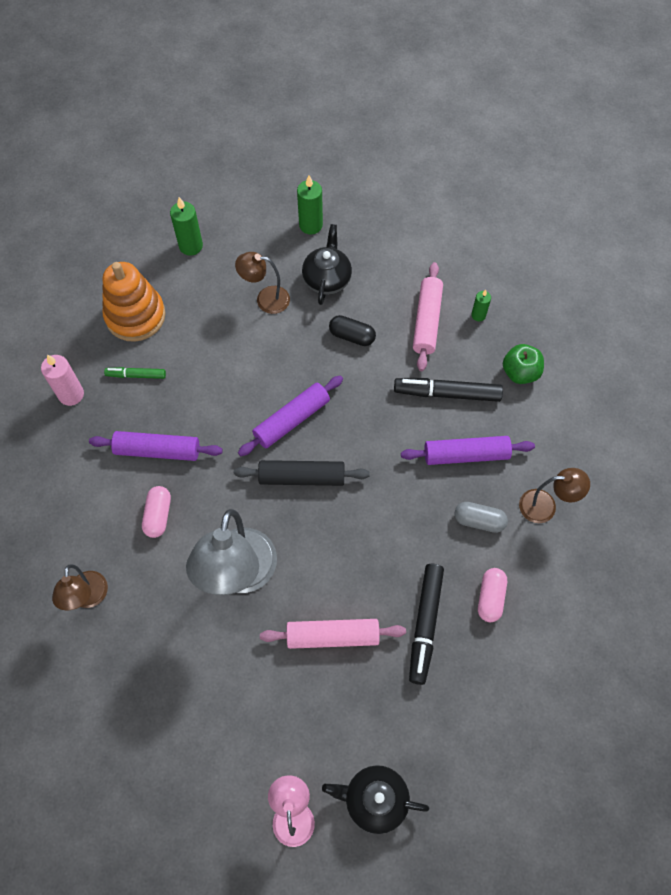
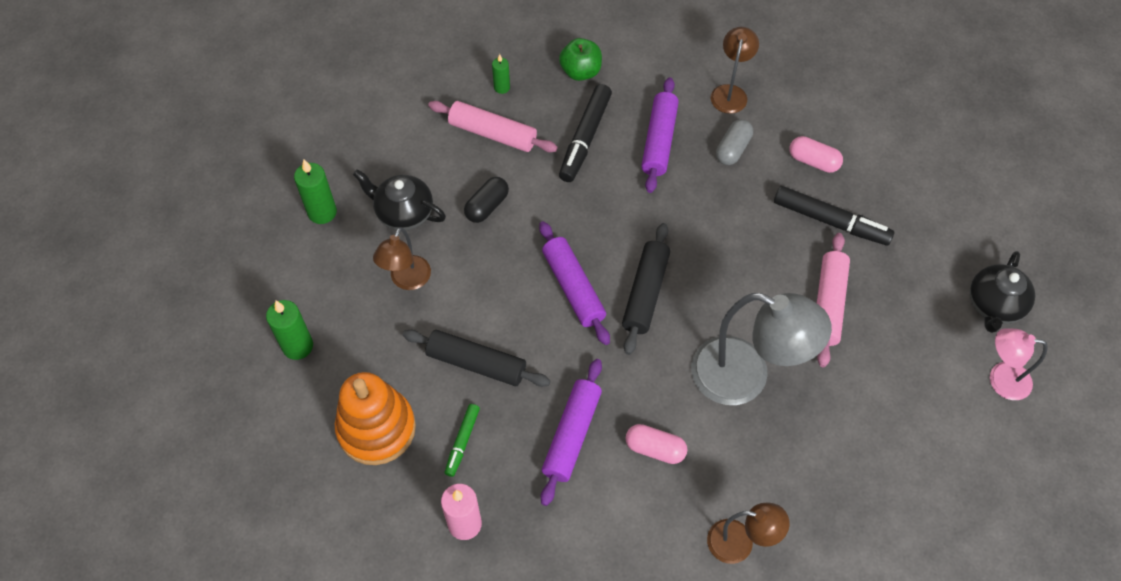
camera: 75 degrees left, 5 degrees down
(204, 367) = (476, 363): none -> black rolling pin

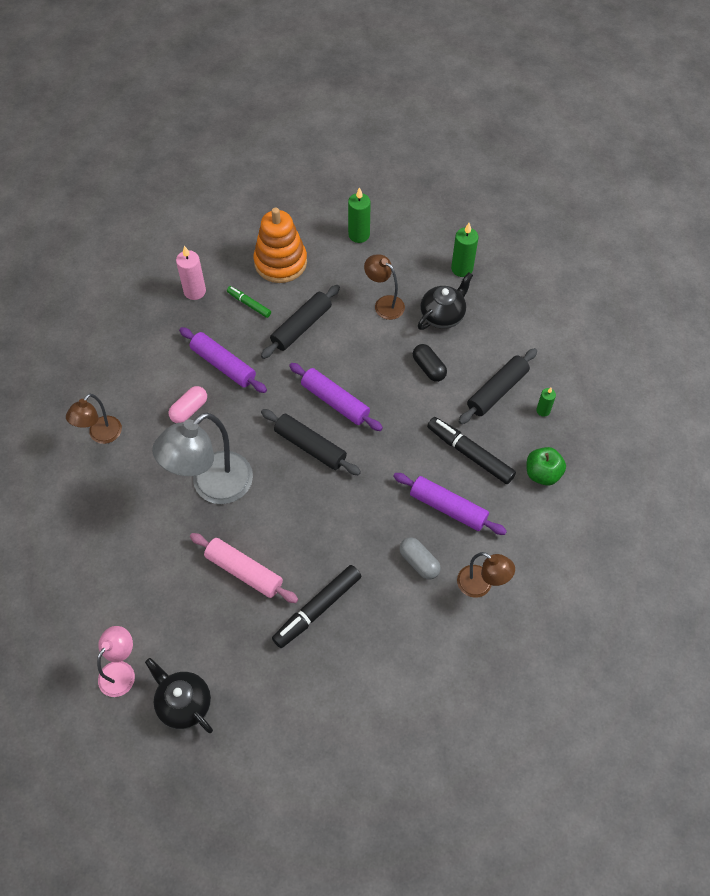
camera: 110 degrees right, 0 degrees up
(492, 133) = (497, 391): pink rolling pin -> black rolling pin
(573, 288) = (335, 401): purple rolling pin -> purple rolling pin turned 45 degrees clockwise
(813, 161) = (382, 623): pink capsule -> none

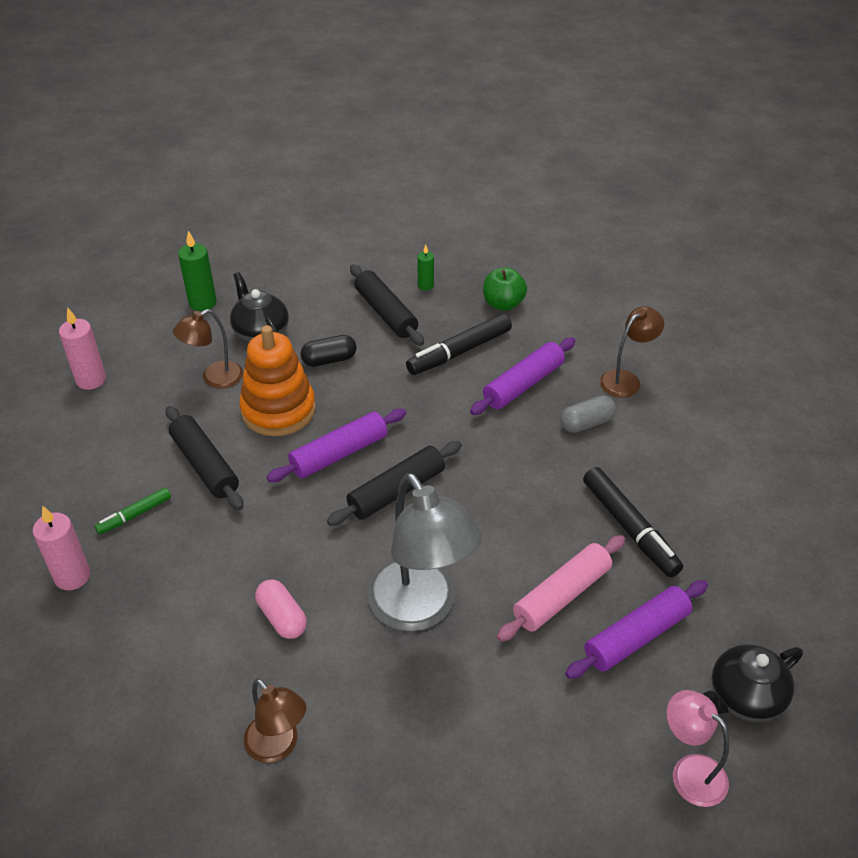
camera: 75 degrees left, 15 degrees down
(223, 365) = (224, 563): purple rolling pin -> purple rolling pin (636, 636)
(280, 262) = (84, 467): orange stacking toy -> orange stacking toy (278, 410)
(359, 235) = (91, 380): green candle -> pink candle

